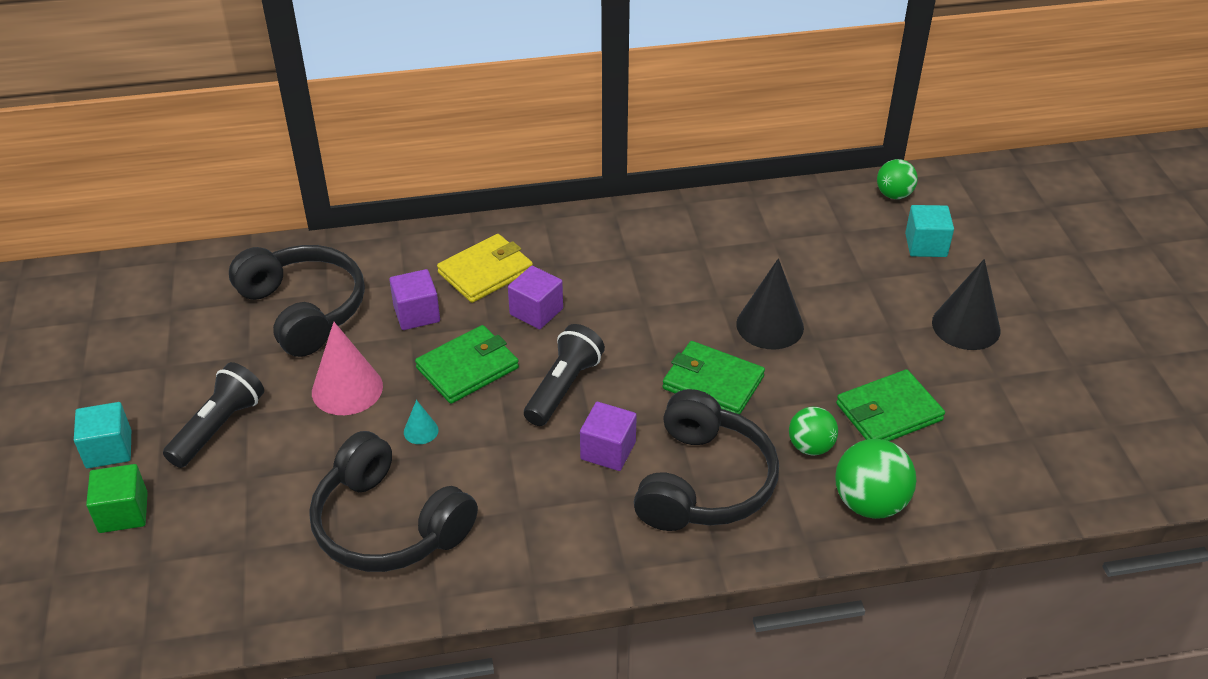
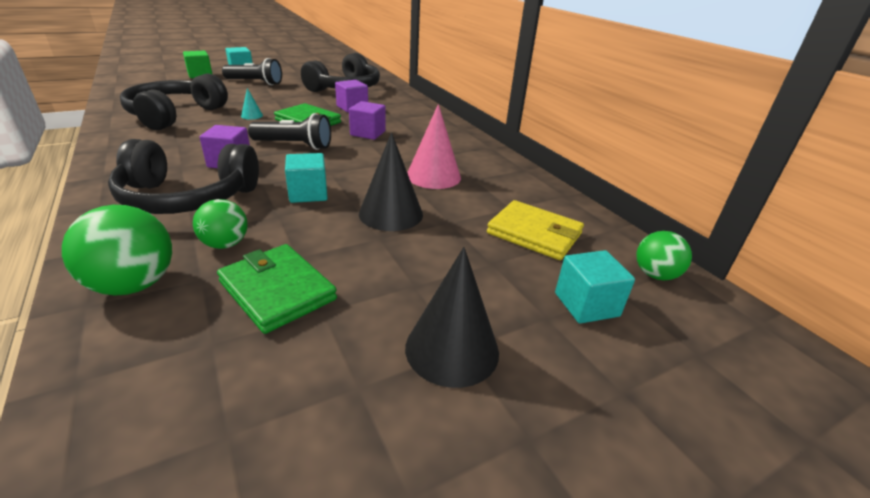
camera: 70 degrees right, 10 degrees down
(347, 389) = (285, 100): pink cone -> pink cone (433, 176)
(485, 272) = (399, 119): yellow wallet -> yellow wallet (534, 233)
(712, 383) = (308, 193): green wallet -> turquoise cube

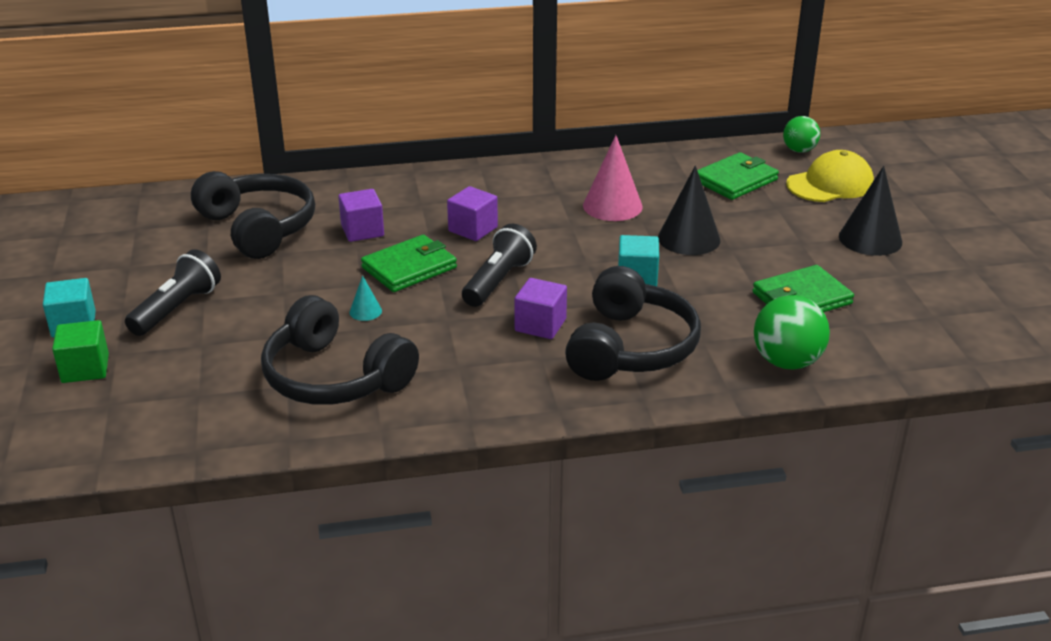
camera: 70 degrees left, 0 degrees up
(225, 244) = (729, 322): green ball -> none
(534, 233) = (735, 180): yellow wallet -> green wallet
(586, 304) = (830, 184): turquoise cube -> yellow cap

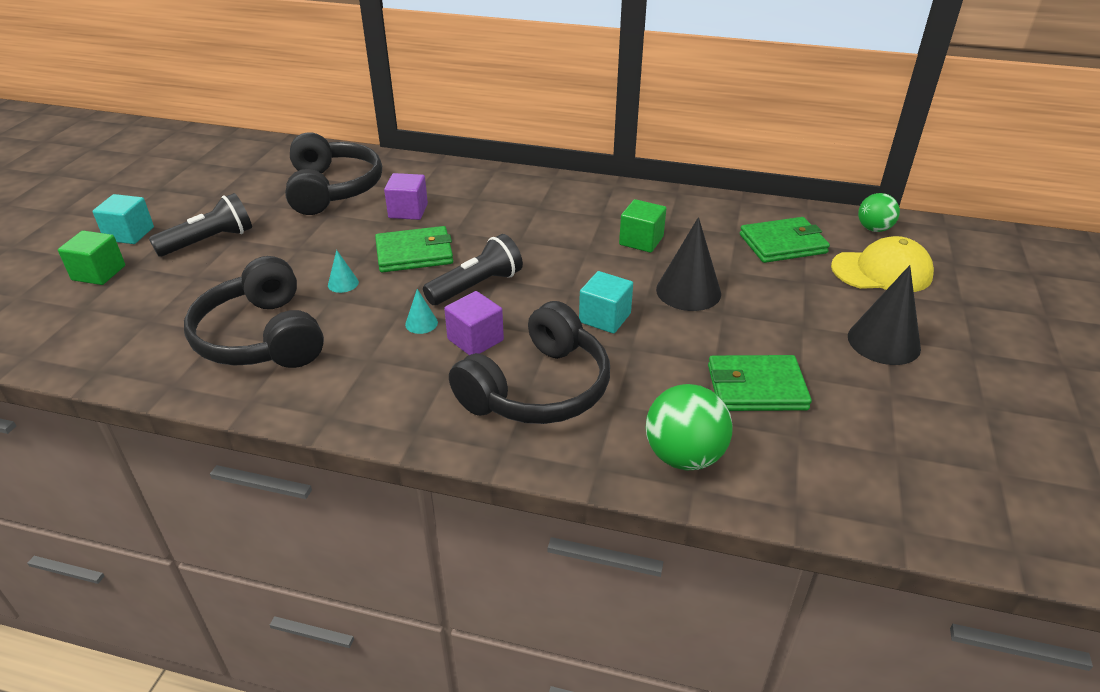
camera: 25 degrees right, 5 degrees up
(473, 229) = (498, 232): purple cube -> none
(477, 325) = (421, 323): none -> turquoise cone
(612, 206) = (641, 241): pink cone -> green cube

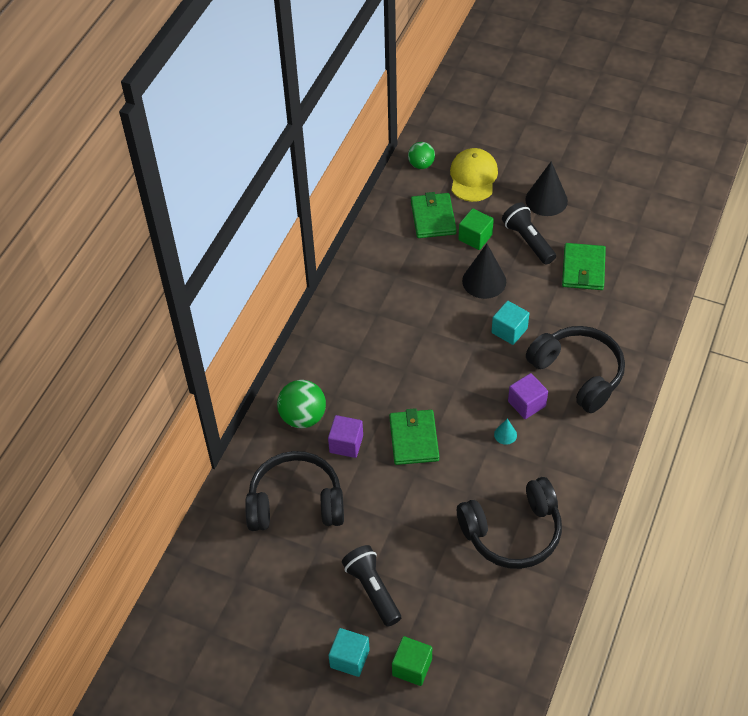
camera: 80 degrees left, 15 degrees up
(343, 283) = (450, 485): turquoise cone -> none
(476, 286) = (464, 400): black flashlight -> black flashlight (528, 241)
(641, 241) = (417, 296): green cube -> green cube (475, 237)
(684, 456) = (637, 313): green ball -> green ball (303, 417)

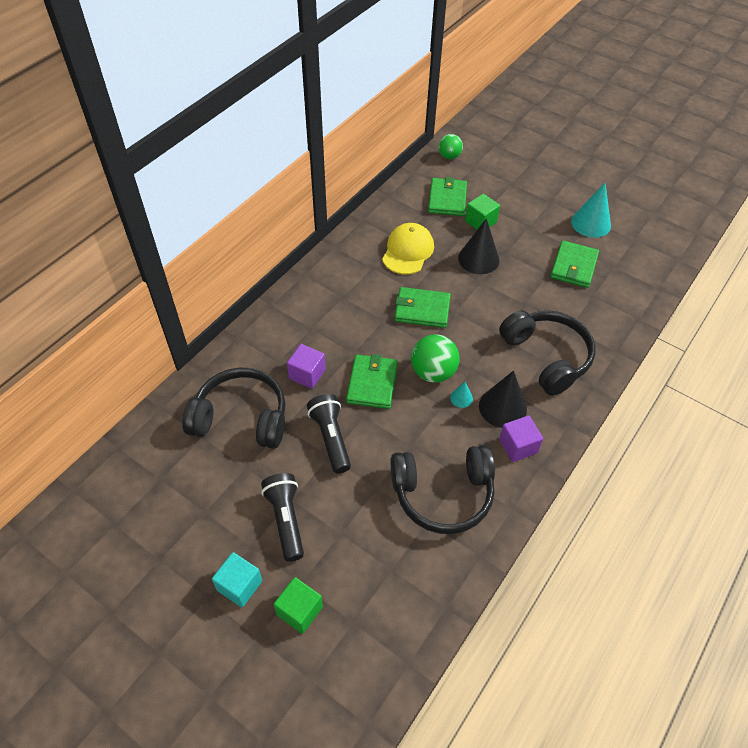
camera: 10 degrees right, 0 degrees up
(303, 417) = (275, 342): green ball -> green ball (433, 372)
(441, 350) = (422, 310): none -> green wallet
(473, 177) = (492, 174): yellow cap -> yellow cap (408, 251)
(509, 330) = (490, 305): turquoise cube -> none
(526, 404) = (489, 374): purple cube -> purple cube (518, 446)
(528, 241) = (528, 233): black flashlight -> black flashlight (331, 438)
(546, 200) = (553, 204): black cone -> black cone (502, 407)
(590, 215) = (591, 223): none -> turquoise cone

